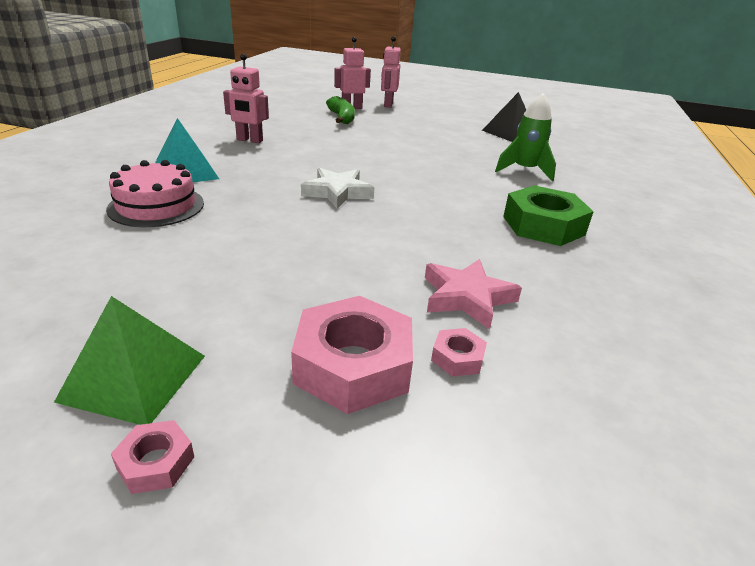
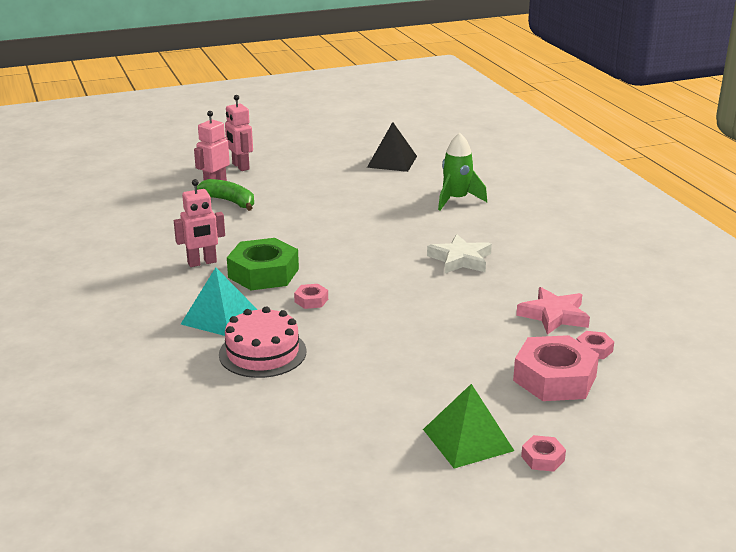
camera: 35 degrees left, 5 degrees down
(268, 188) = (311, 300): none -> pink nut
(337, 192) = (364, 280): white star -> white star (460, 259)
(543, 225) = (529, 245): green nut -> green nut (263, 273)

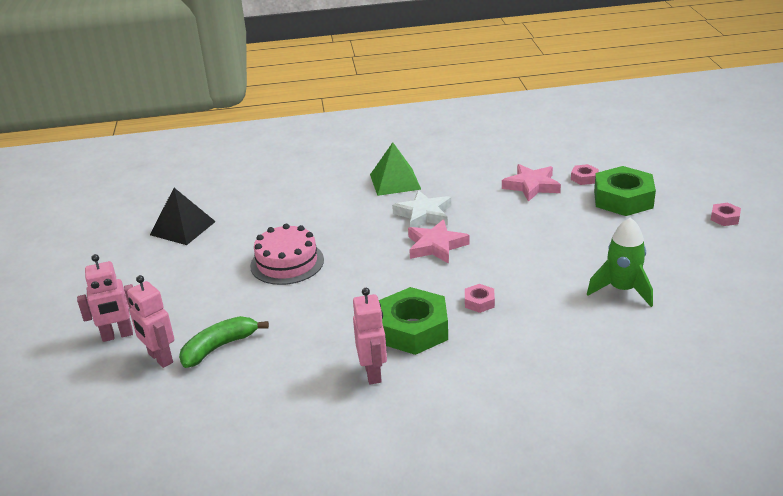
camera: 75 degrees left, 5 degrees up
(219, 317) = (500, 363): turquoise pyramid -> none
(262, 353) = (574, 337): pink cake -> pink cake (287, 263)
(403, 271) = (436, 246): none -> pink star
(456, 200) = (300, 202): green rocket -> green rocket (622, 290)
(468, 439) = (705, 244): green pyramid -> green pyramid (395, 181)
(554, 378) = (623, 199): pink nut -> green nut

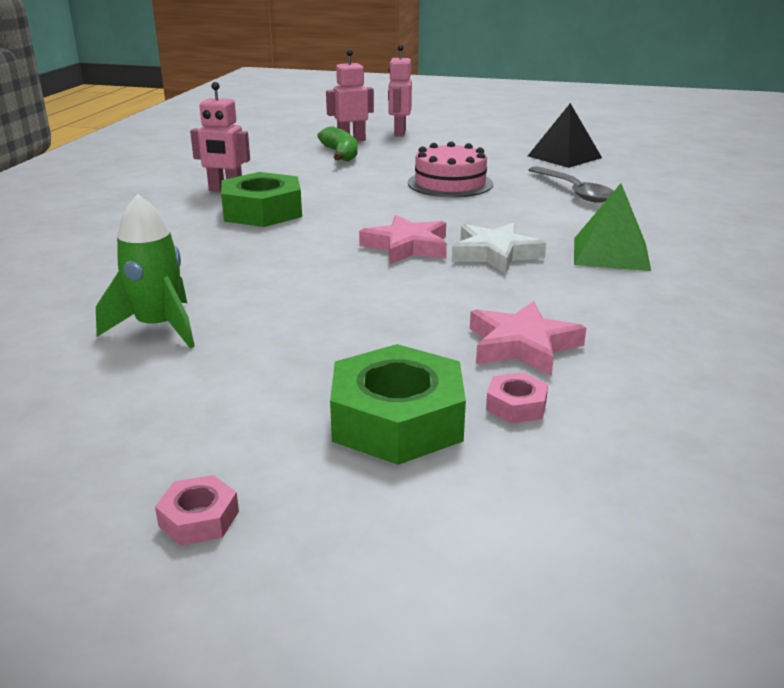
camera: 110 degrees right, 5 degrees down
(279, 209) = (574, 191): none -> grey spoon
(479, 302) = (262, 245): pink nut -> none

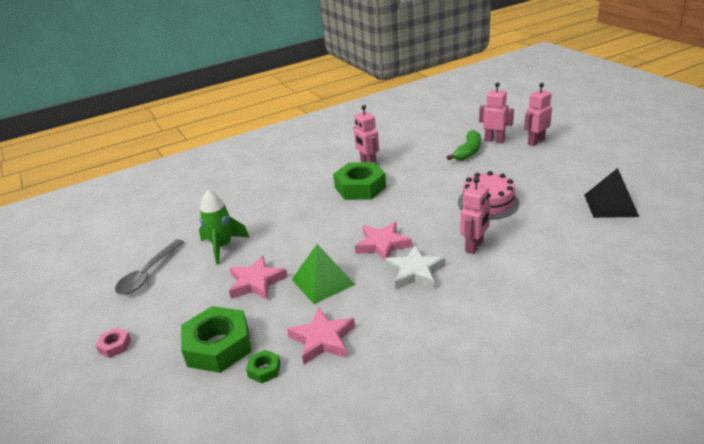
camera: 50 degrees right, 5 degrees up
(307, 338) = (256, 282): none -> pink star
(510, 216) = (474, 246): none -> pink robot
(516, 405) = (264, 370): pink nut -> green nut
(574, 191) = (554, 242): grey spoon -> grey spoon (148, 274)
(611, 253) = (477, 305): green pyramid -> green pyramid (323, 282)

